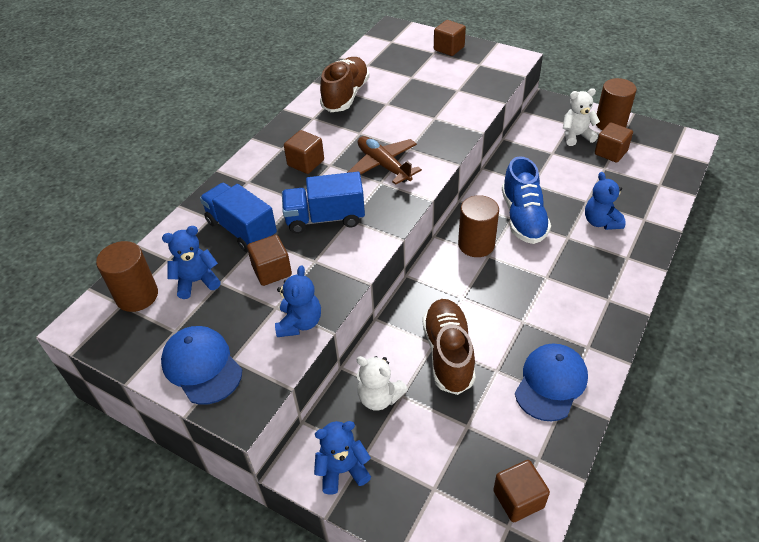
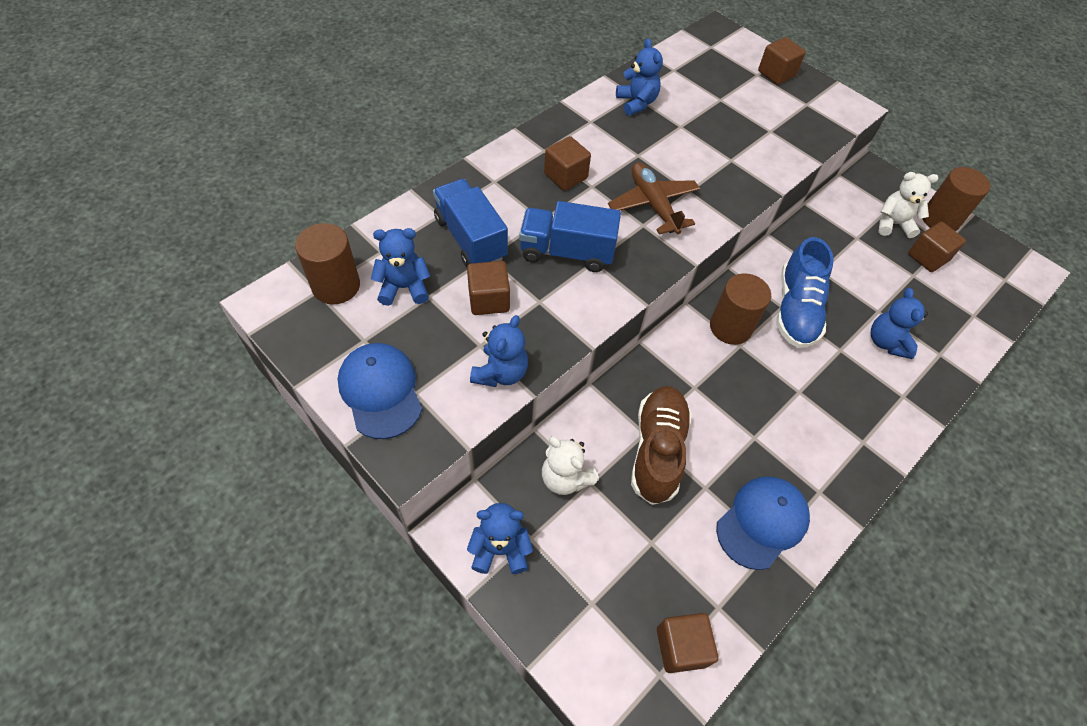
camera: 10 degrees right, 10 degrees up
(345, 95) = (636, 103): brown shoe -> blue teddy bear

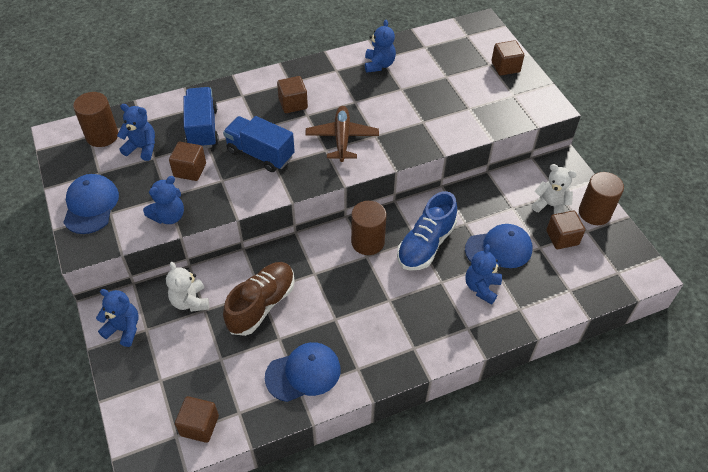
camera: 25 degrees right, 5 degrees down
(874, 291) = (499, 249): none -> blue cap

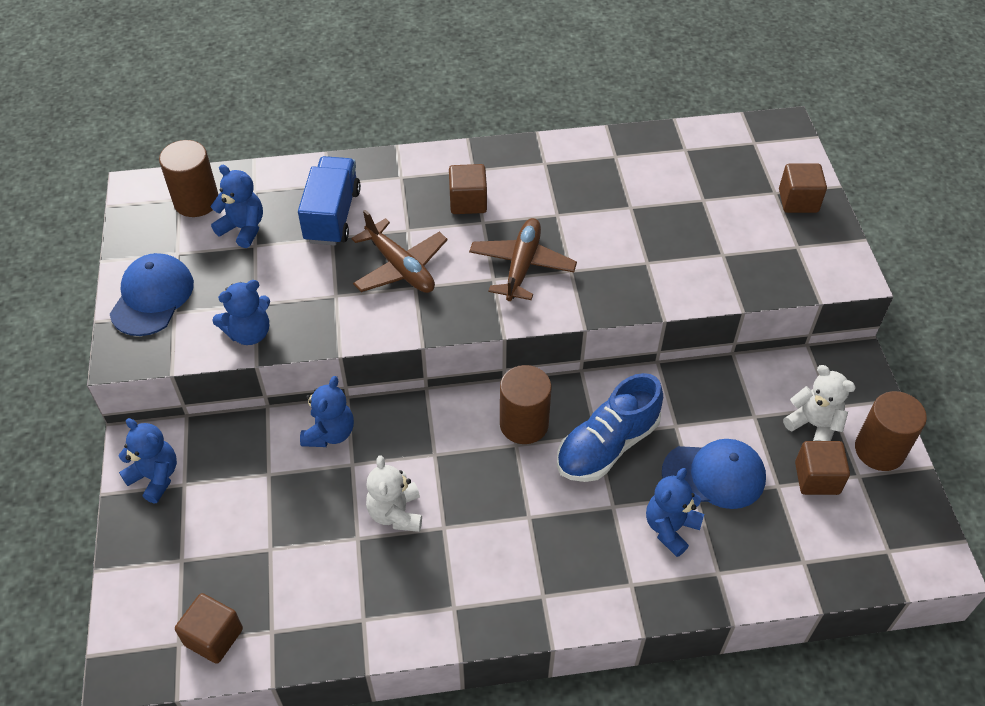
camera: 15 degrees right, 0 degrees up
(190, 170) = (297, 272): brown cube -> none
(190, 301) = (253, 457): white teddy bear -> white teddy bear (396, 513)
(260, 154) = (400, 267): blue truck -> brown plane
(261, 305) = (348, 484): brown shoe -> none
(303, 373) = (376, 596): blue cap -> none
(379, 65) = (609, 165): blue teddy bear -> blue teddy bear (330, 433)

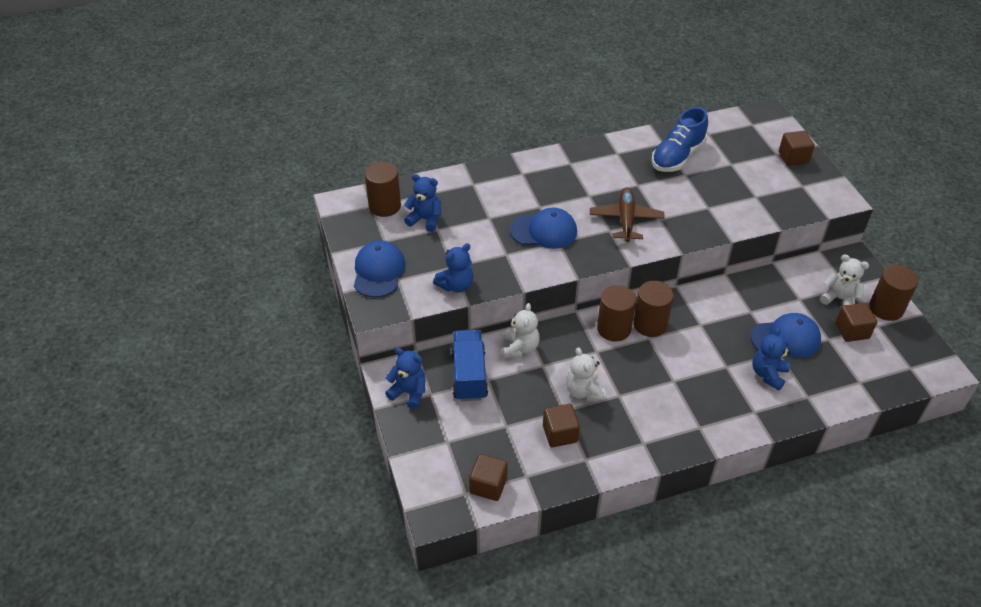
camera: 10 degrees left, 5 degrees down
(330, 433) = (520, 348): blue teddy bear -> white teddy bear
(332, 216) = (484, 204): blue truck -> blue truck (469, 375)
(400, 267) = (544, 231): brown plane -> blue cap
(468, 202) = (574, 184): brown cube -> brown cube (560, 434)
(470, 423) = (614, 328): none -> brown cylinder
(607, 445) = (710, 330): blue shoe -> blue shoe (677, 156)

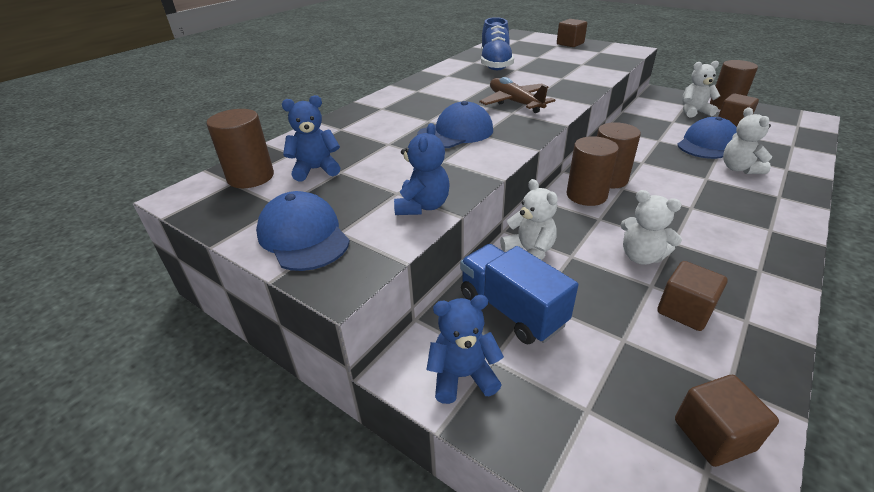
camera: 35 degrees left, 10 degrees down
(768, 374) = (739, 169): blue teddy bear -> white teddy bear

